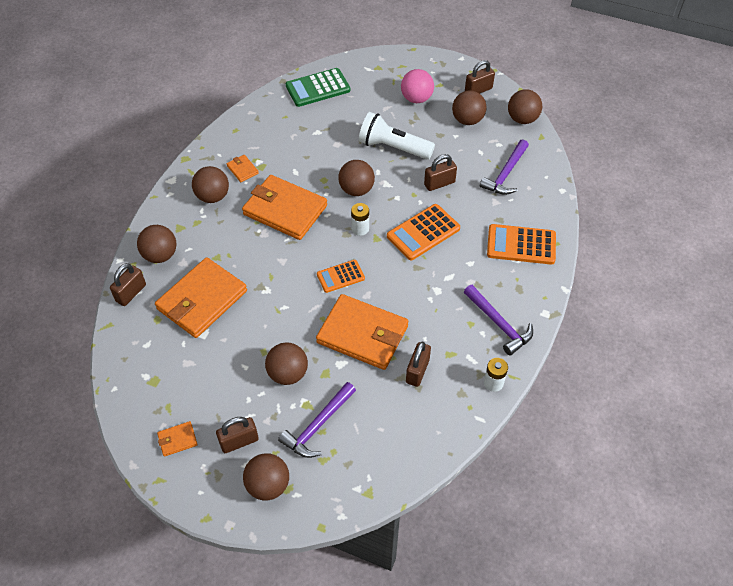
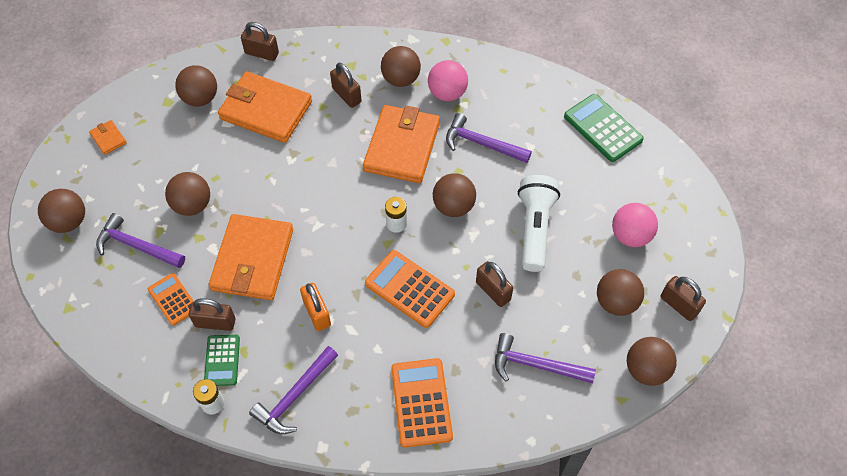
camera: 75 degrees right, 5 degrees up
(160, 255) = (312, 61): brown ball -> brown ball (200, 98)
(239, 441) = (112, 186): brown padlock -> brown padlock (346, 95)
(242, 169) = (447, 93): orange wallet -> pink ball
(303, 159) = (482, 144): none -> purple hammer
(340, 276) = (324, 221): orange calculator -> orange calculator (173, 299)
(428, 297) = (317, 313): none -> orange padlock
(455, 371) = (222, 360): none -> green calculator

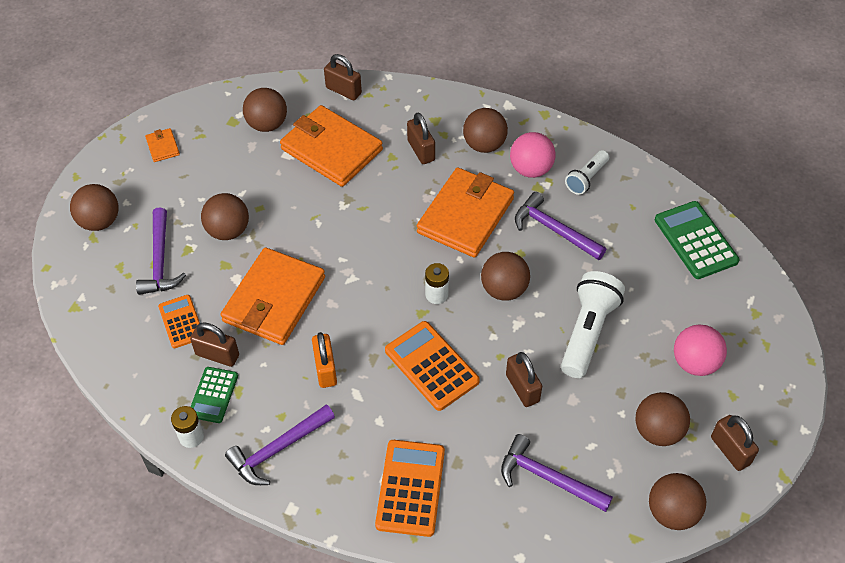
camera: 15 degrees right, 5 degrees down
(137, 246) = (160, 260): purple hammer -> purple hammer turned 135 degrees counterclockwise
(497, 92) = (586, 178): none -> white flashlight

